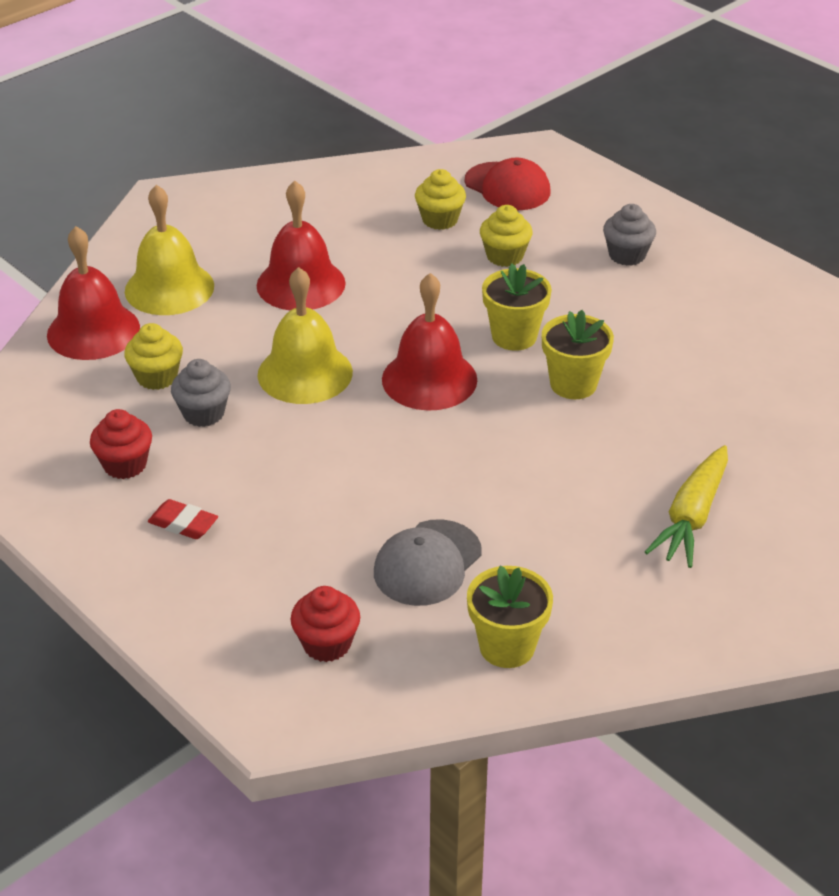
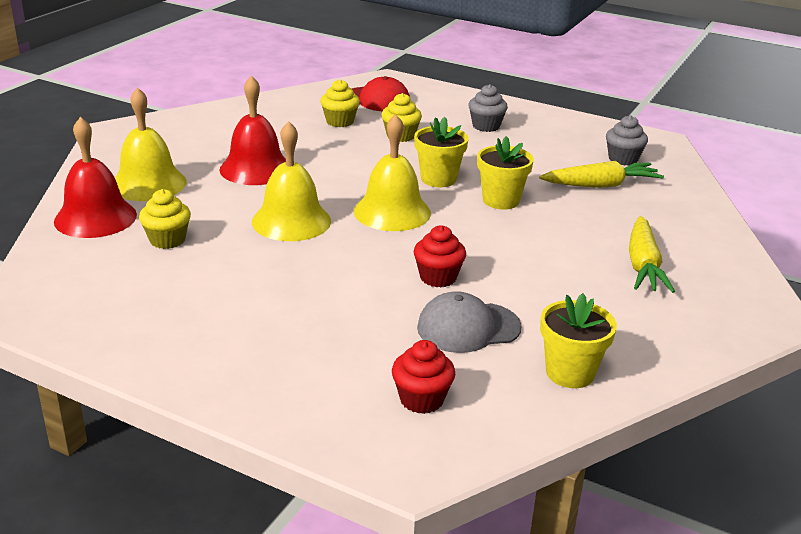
camera: 20 degrees left, 10 degrees down
(125, 464) = (169, 302): red cupcake -> red cupcake (438, 277)
(183, 524) = (245, 335): red eraser -> none
(203, 413) = (221, 258): grey cupcake -> grey cupcake (623, 159)
(427, 563) = (468, 327): grey cap -> grey cap turned 60 degrees clockwise
(429, 379) = (392, 212): red bell -> yellow bell
(719, 381) = (600, 185): none -> yellow carrot

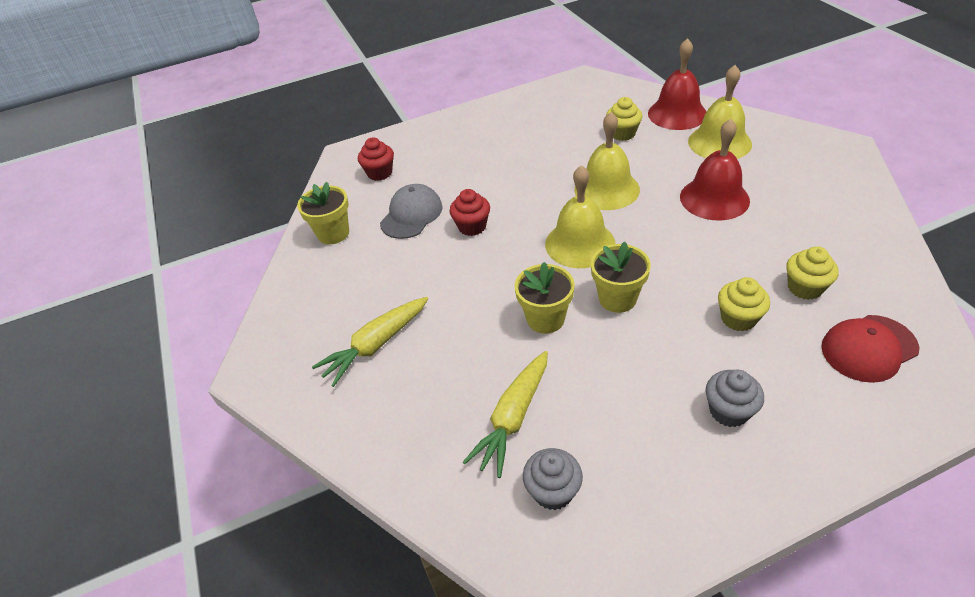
camera: 135 degrees right, 15 degrees up
(643, 265) = (376, 345): yellow carrot -> yellow carrot turned 90 degrees counterclockwise

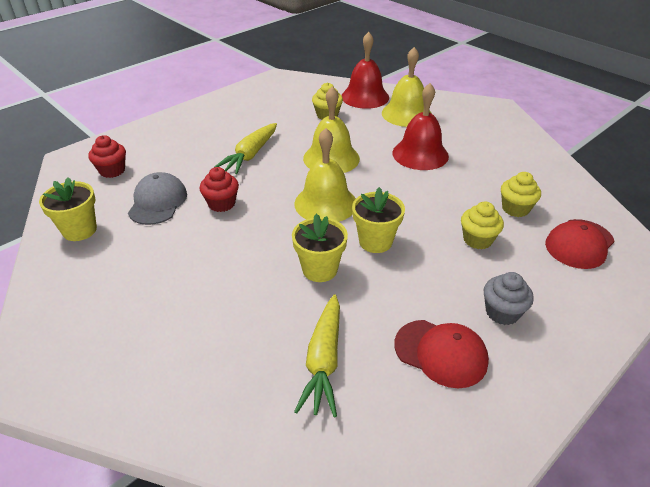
camera: 25 degrees left, 5 degrees down
(376, 345) = (161, 324): yellow carrot -> yellow carrot (250, 155)
(553, 491) = (386, 417): grey cupcake -> none
(638, 439) = (441, 353): none -> red cap

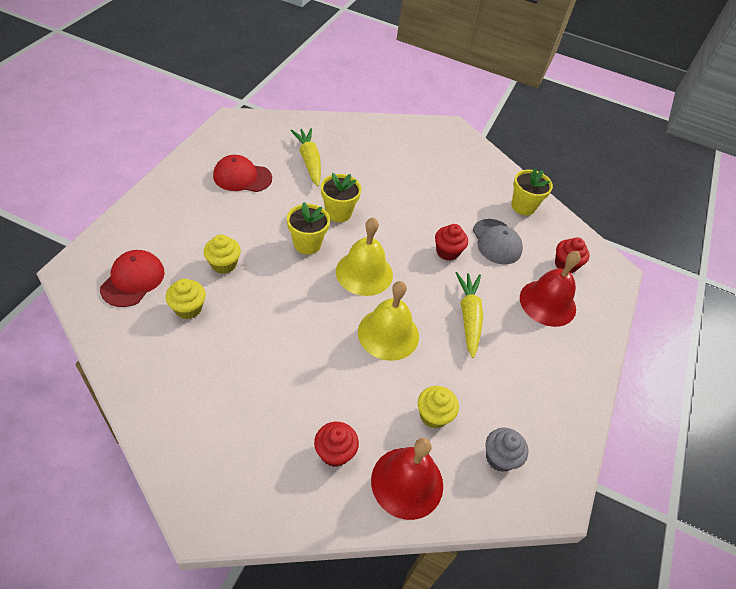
camera: 150 degrees right, 10 degrees up
(406, 114) = (334, 452): yellow bell -> red cupcake
(420, 154) = (296, 367): red bell -> red bell (547, 303)
(502, 312) = (203, 208): grey cupcake -> grey cupcake (500, 457)

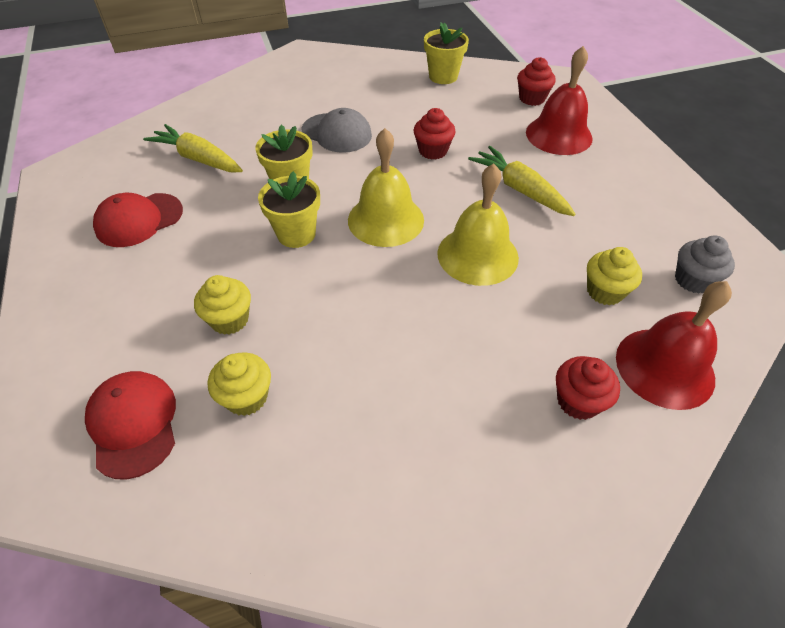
camera: 35 degrees left, 0 degrees up
(496, 242) = (460, 116): grey cap -> grey cap (337, 133)

